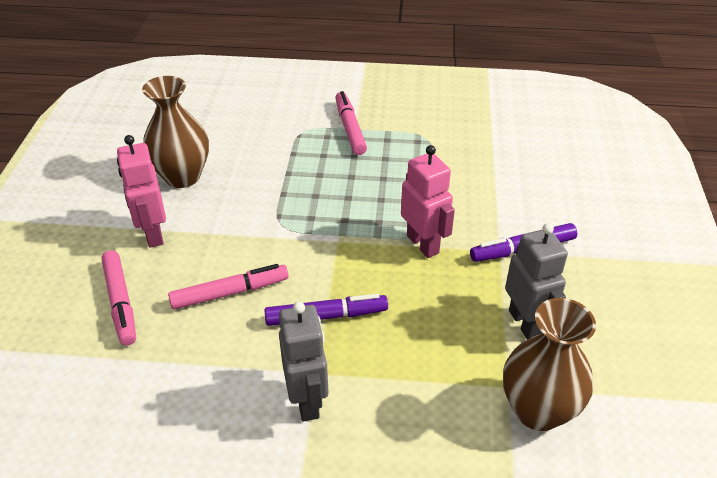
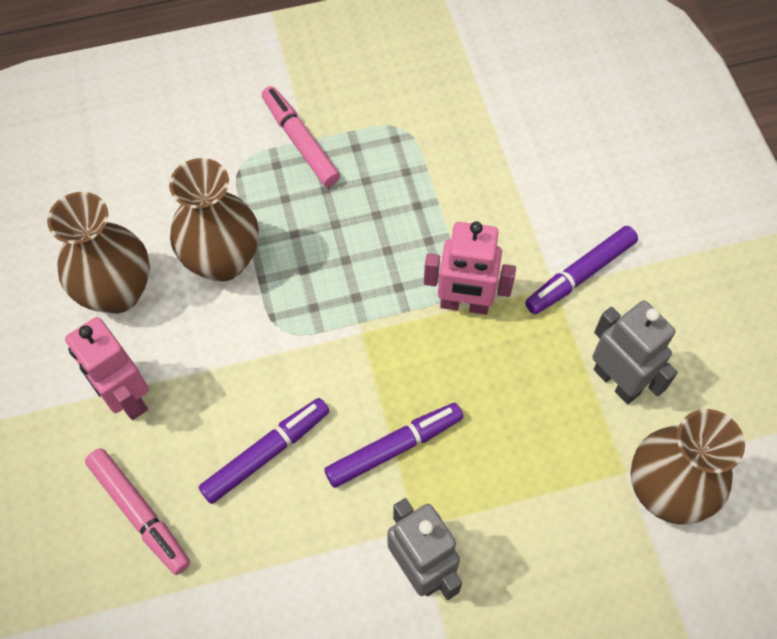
camera: 20 degrees left, 20 degrees up
(230, 293) = (266, 453): pink marker -> purple marker
(262, 177) = (223, 261): none -> brown vase
(423, 244) = (464, 304): pink robot -> pink robot turned 150 degrees clockwise

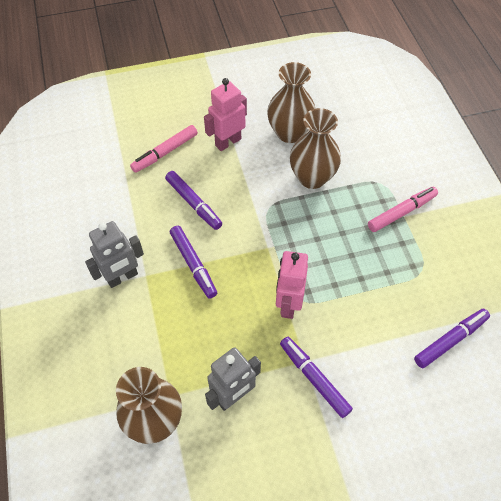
camera: 90 degrees right, 5 degrees down
(511, 109) = (450, 340): none -> purple marker

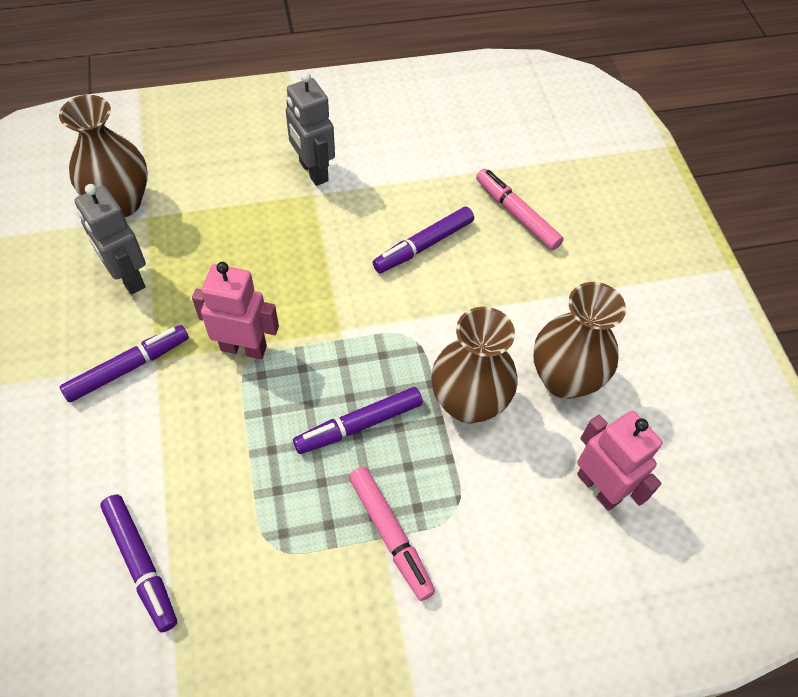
camera: 90 degrees right, 0 degrees up
(193, 264) = (322, 243): purple marker -> purple marker (359, 425)
(228, 142) = (540, 291): pink robot -> pink robot (599, 487)

